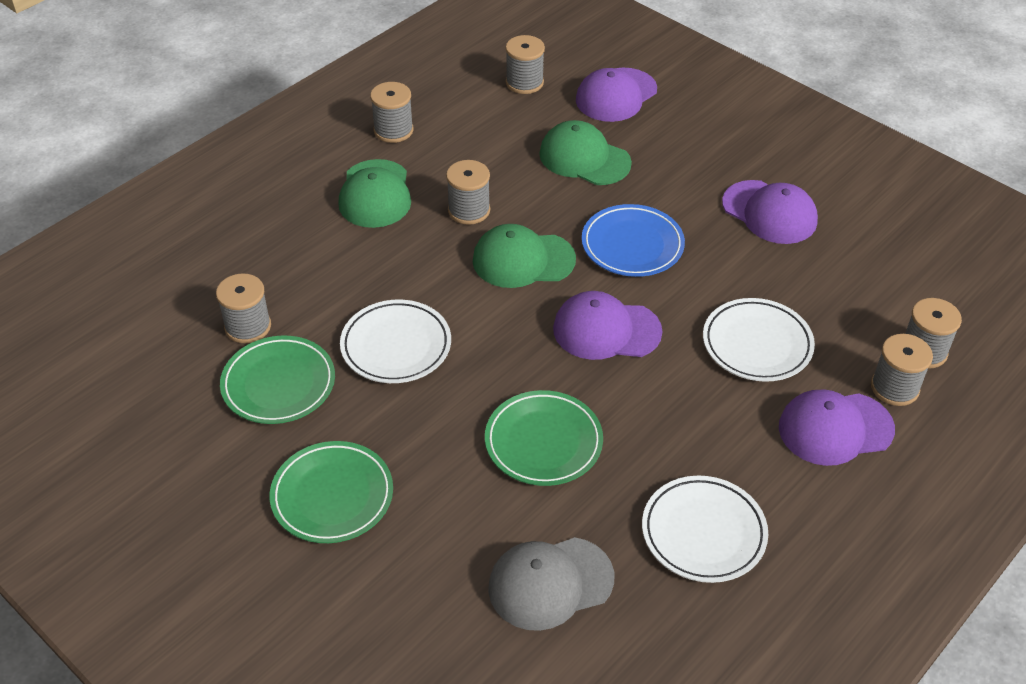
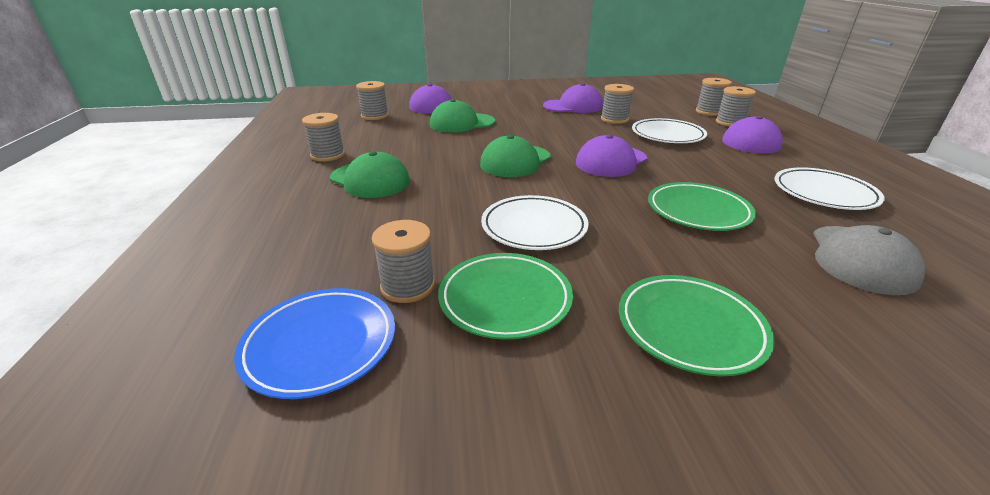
camera: 50 degrees left, 15 degrees down
(469, 210) = (444, 160): grey spool -> grey spool (614, 119)
(632, 245) = (549, 135): blue plate -> blue plate (320, 344)

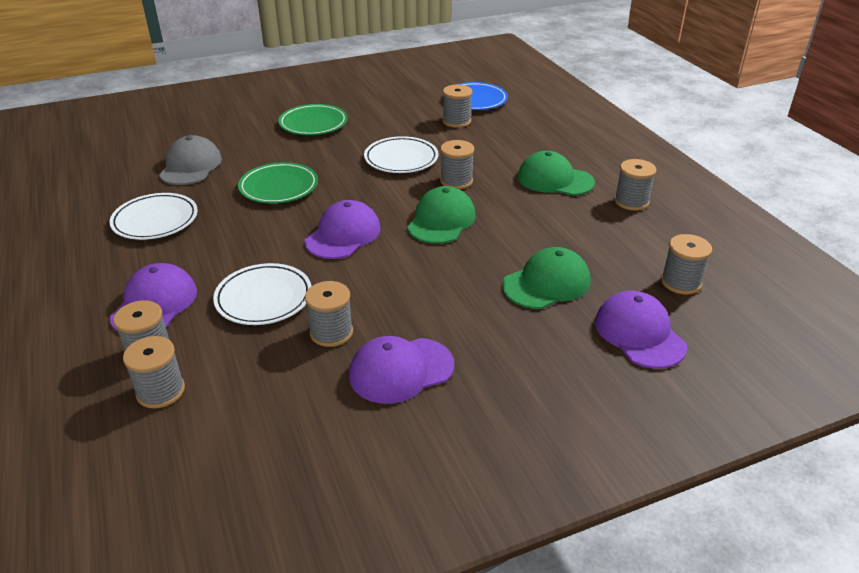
camera: 165 degrees right, 5 degrees up
(478, 191) = (456, 181): none -> grey spool
(505, 299) = (404, 122): green plate -> none

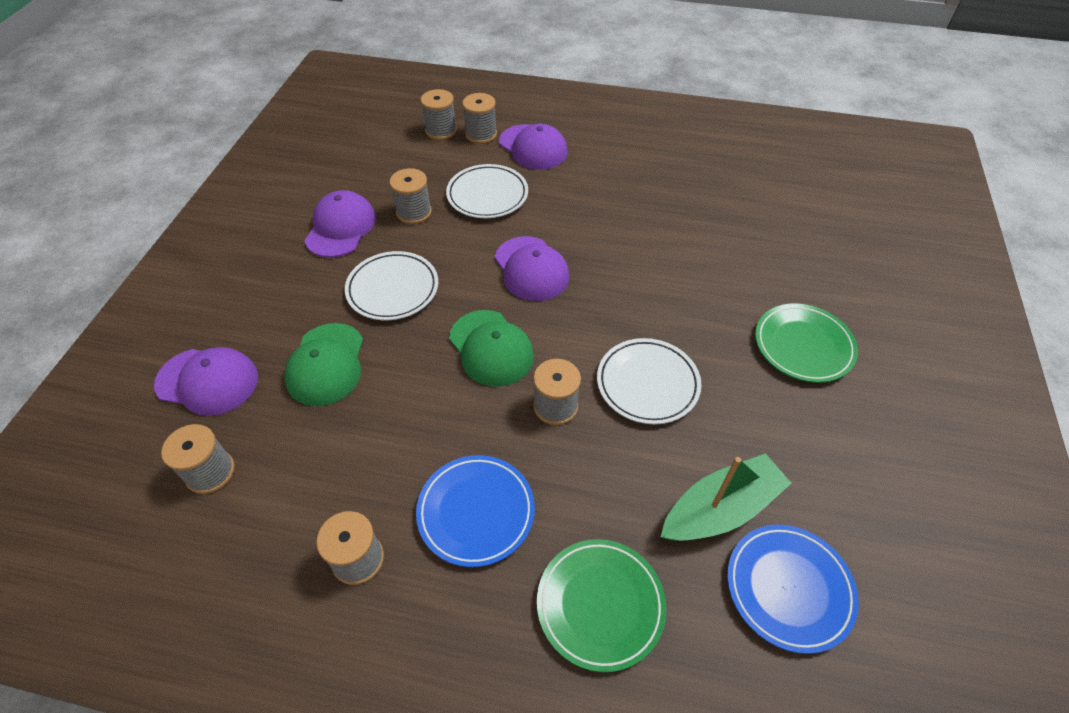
camera: 125 degrees right, 15 degrees up
(155, 220) = (654, 173): white plate -> white plate (393, 289)
(191, 166) = (748, 217): grey cap -> none
(279, 187) = (656, 260): green plate -> green plate (600, 605)
(456, 121) = (720, 509): grey spool -> green boat
(555, 179) = (476, 512): green cap -> blue plate

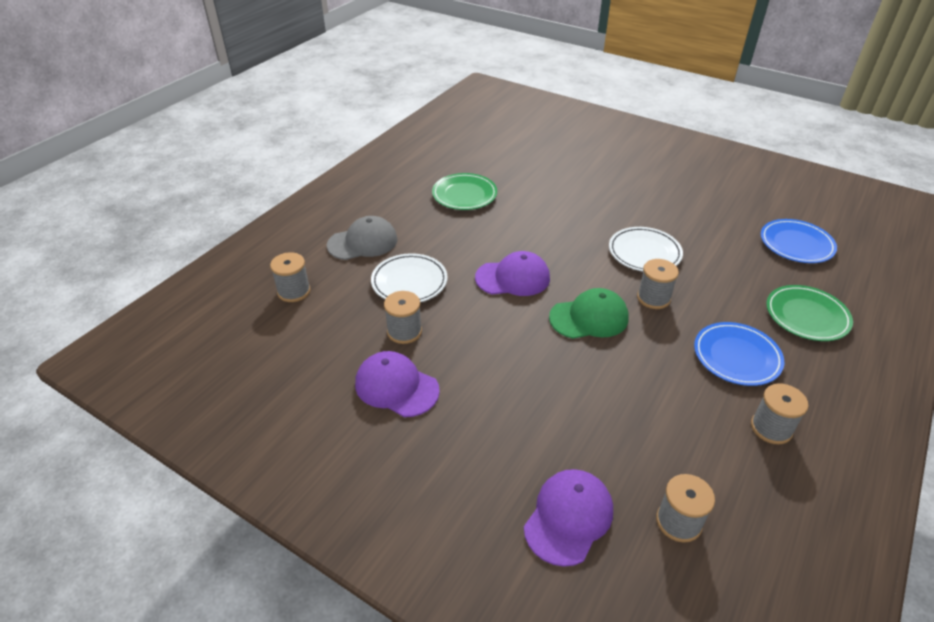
camera: 70 degrees left, 10 degrees down
(326, 364) = (575, 422): green cap -> none
(393, 289) = (500, 363): white plate -> none
(481, 134) = (320, 267): grey spool -> none
(533, 147) = (363, 242): purple cap -> grey cap
(720, 509) = (744, 252): green boat -> none
(803, 346) = (631, 186): green plate -> green plate (464, 195)

